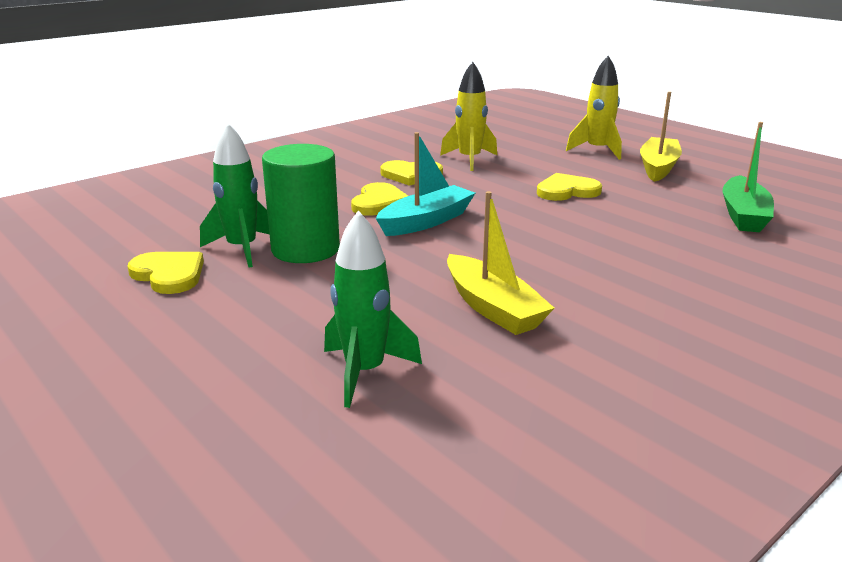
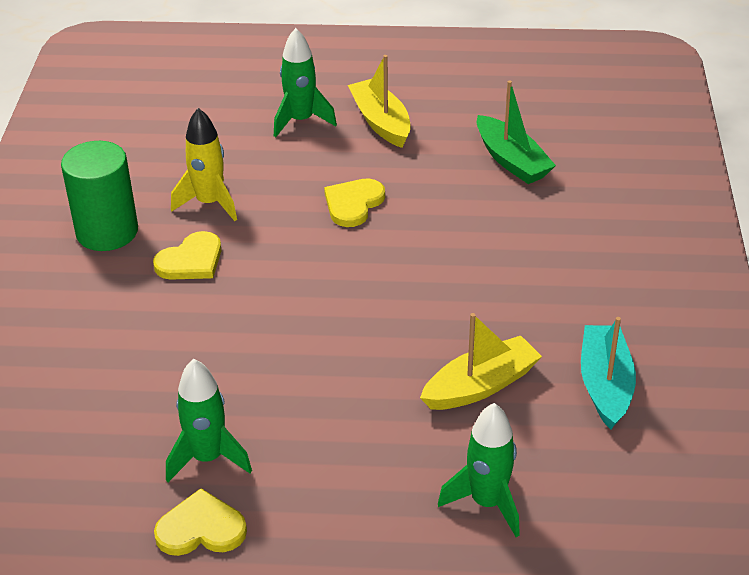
camera: 45 degrees left, 15 degrees up
(305, 249) = (260, 421): green cylinder -> green cylinder (107, 232)
(379, 203) = (225, 320): yellow heart -> none
(426, 221) = (301, 320): turquoise boat -> turquoise boat (605, 384)
(493, 308) = (481, 385): yellow boat -> yellow boat turned 45 degrees counterclockwise
(597, 150) = (301, 121): yellow rocket -> green rocket

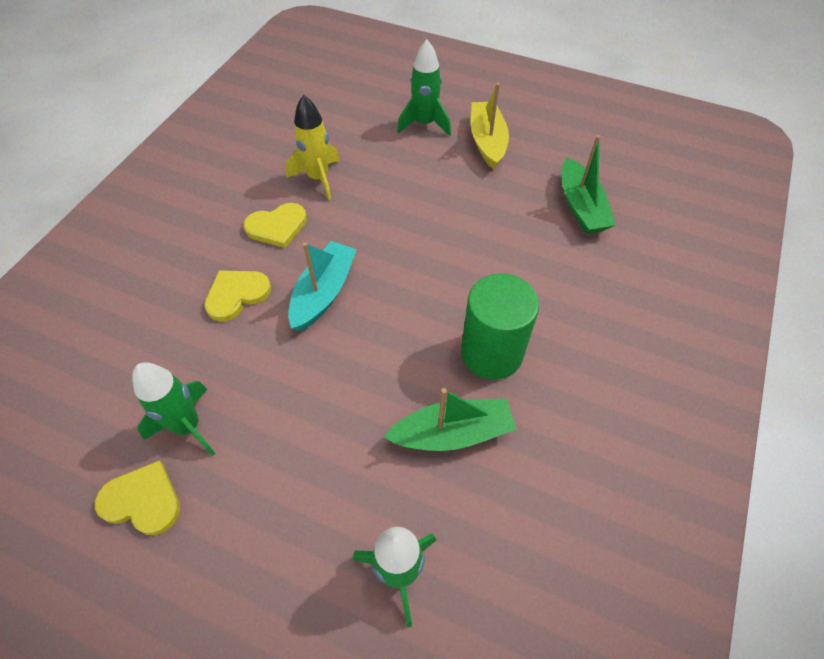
camera: 20 degrees right, 15 degrees up
(107, 232) = (230, 182): green cylinder -> green cylinder (491, 353)
(353, 204) = (429, 211): yellow heart -> yellow heart (236, 295)
(481, 385) = (453, 433): yellow boat -> green boat
(605, 384) = (569, 474): turquoise boat -> turquoise boat (324, 293)

